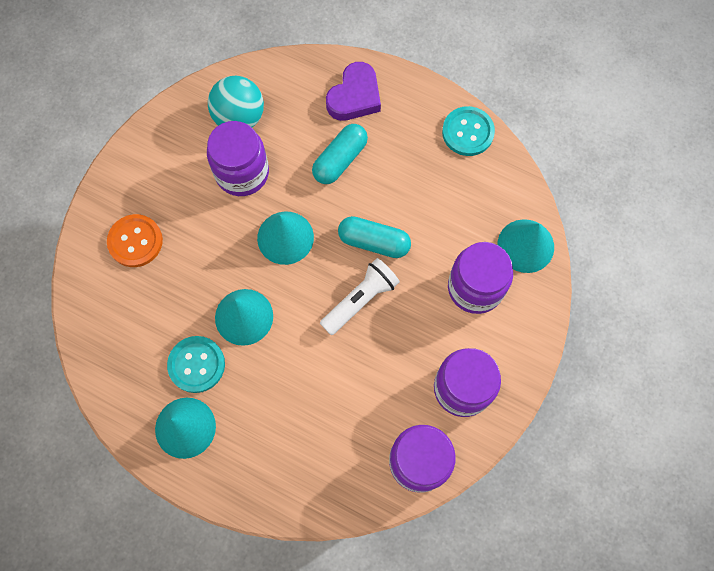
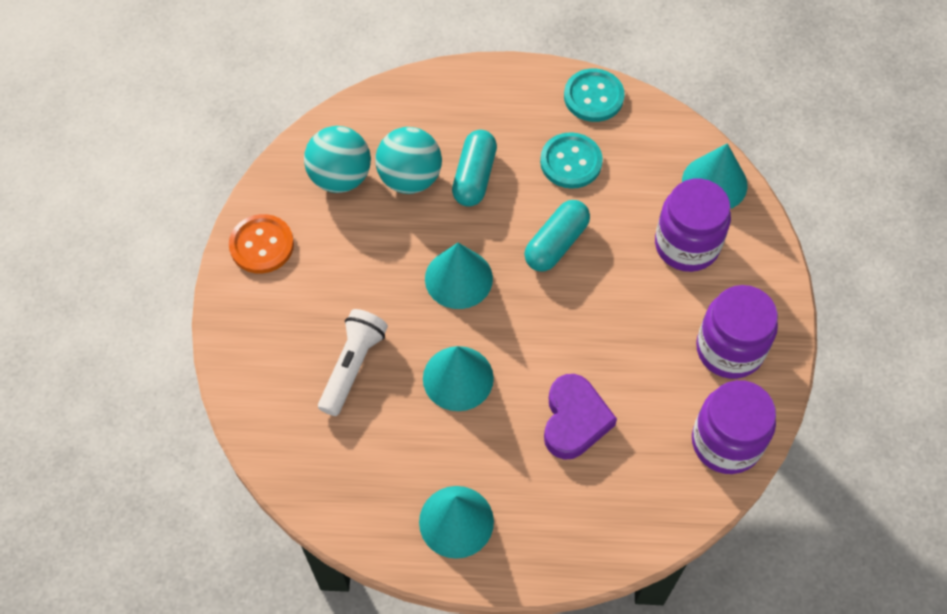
camera: 25 degrees left, 10 degrees down
(135, 241) = (292, 351): orange button -> orange button (262, 245)
(196, 365) = (433, 450): turquoise button -> turquoise button (571, 162)
(242, 173) = (374, 232): purple jar -> none
(290, 140) = (410, 178): none -> turquoise ball
(354, 96) = (455, 108): purple heart -> purple heart (574, 420)
(360, 300) = (574, 308): white flashlight -> white flashlight (352, 366)
(374, 242) = (556, 243): turquoise capsule -> turquoise capsule turned 45 degrees counterclockwise

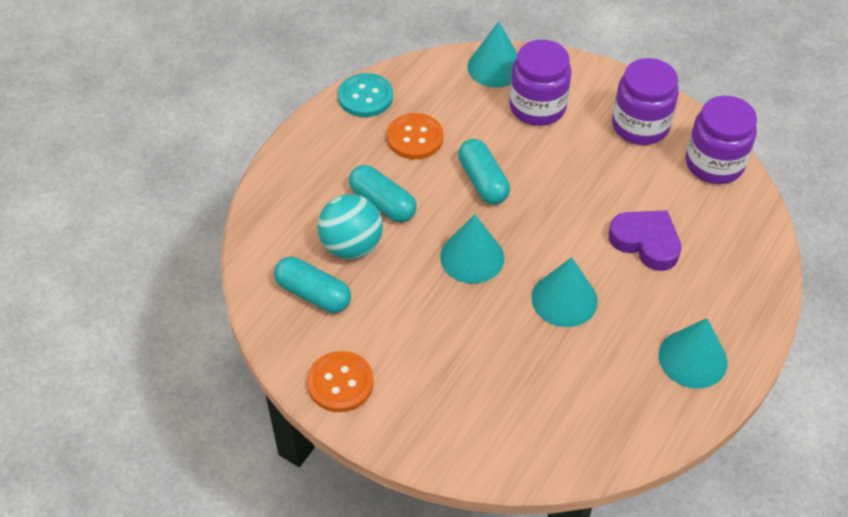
camera: 60 degrees left, 10 degrees down
(340, 177) = (313, 294): turquoise ball -> turquoise capsule
(352, 366) = (508, 367): white flashlight -> none
(571, 162) = (415, 138): turquoise button -> orange button

